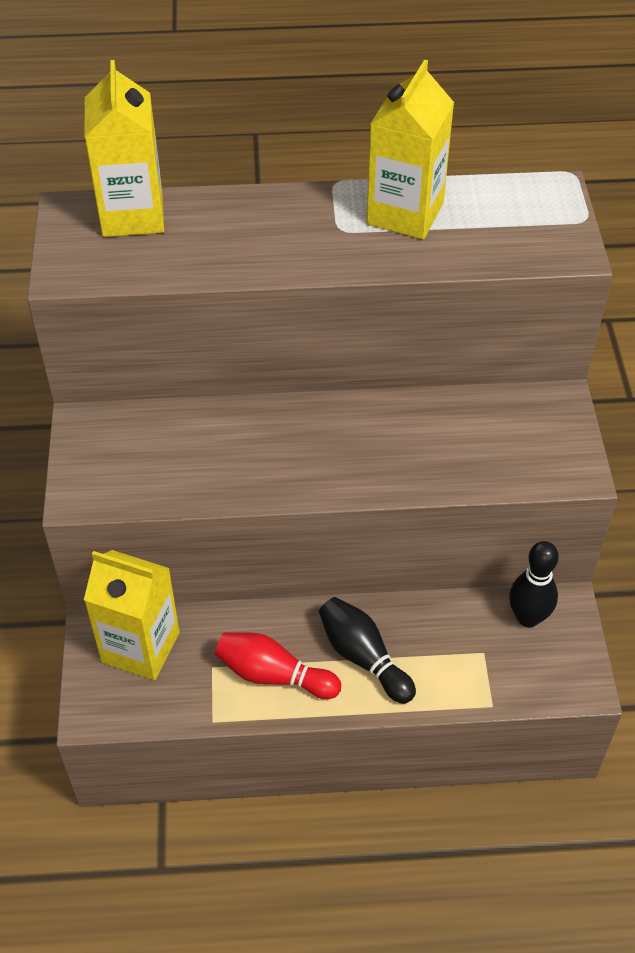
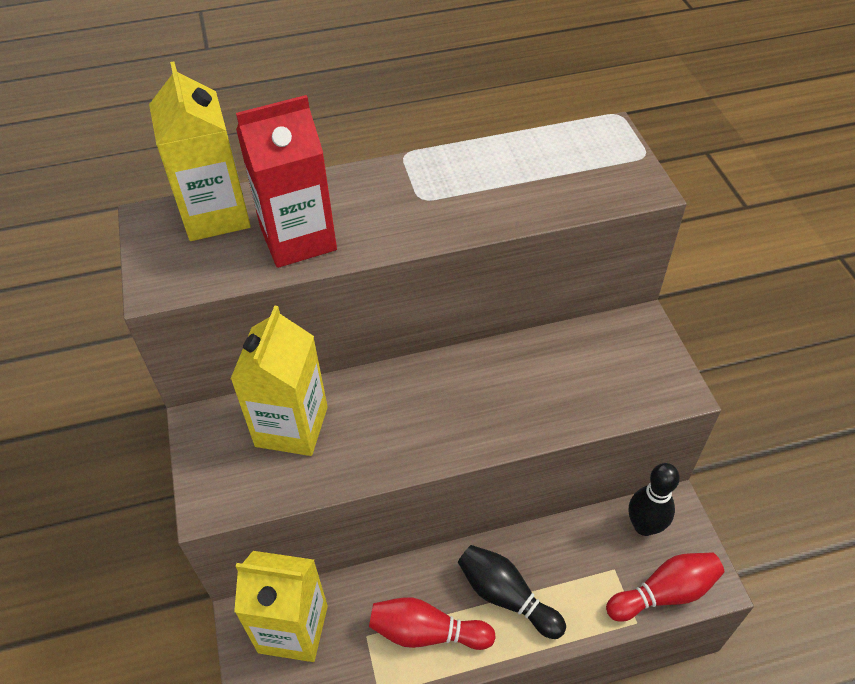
camera: 10 degrees left, 0 degrees up
(208, 250) = (298, 238): none -> red carton
(405, 213) = (478, 174): yellow carton -> yellow carton (291, 426)
(530, 684) = (664, 593): none -> red bowling pin

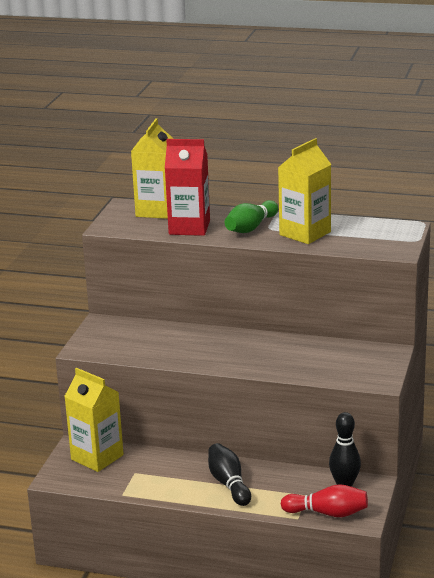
camera: 30 degrees right, 25 degrees down
(291, 426) = (146, 335): yellow carton -> yellow carton (305, 233)
(393, 206) = (251, 227): none -> green bowling pin
(427, 632) = (169, 482): red bowling pin -> none

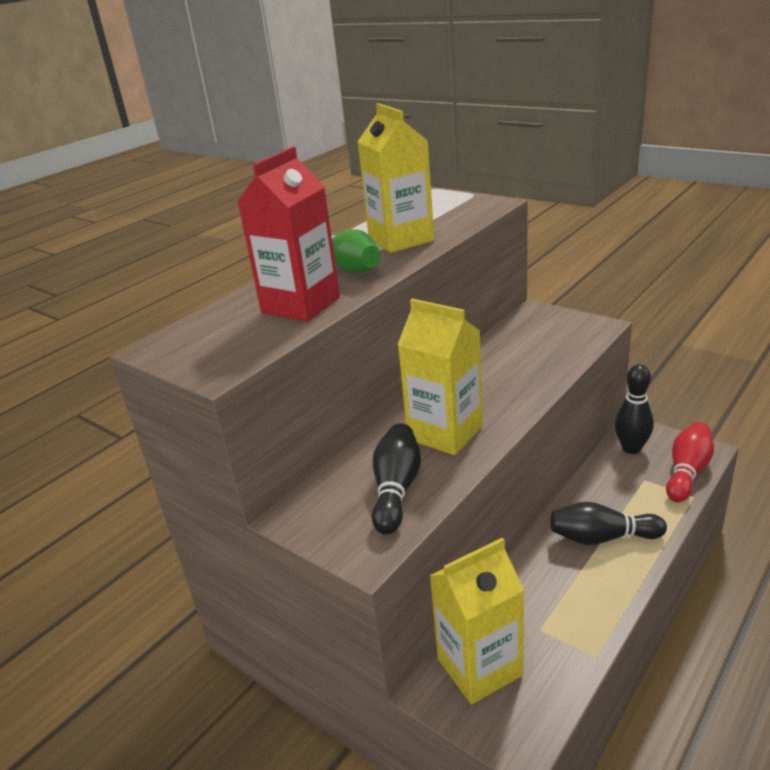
camera: 65 degrees left, 5 degrees up
(136, 345) = (396, 489): none -> black bowling pin
(157, 211) = (212, 323): yellow carton -> yellow carton (445, 433)

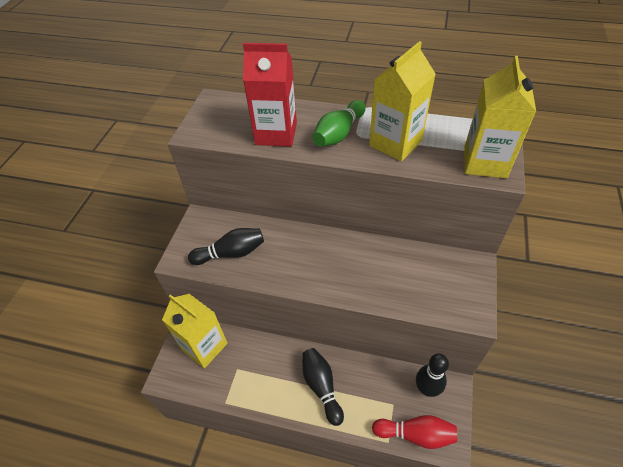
camera: 65 degrees right, 20 degrees up
(445, 433) = (291, 258): yellow carton -> yellow carton (485, 162)

